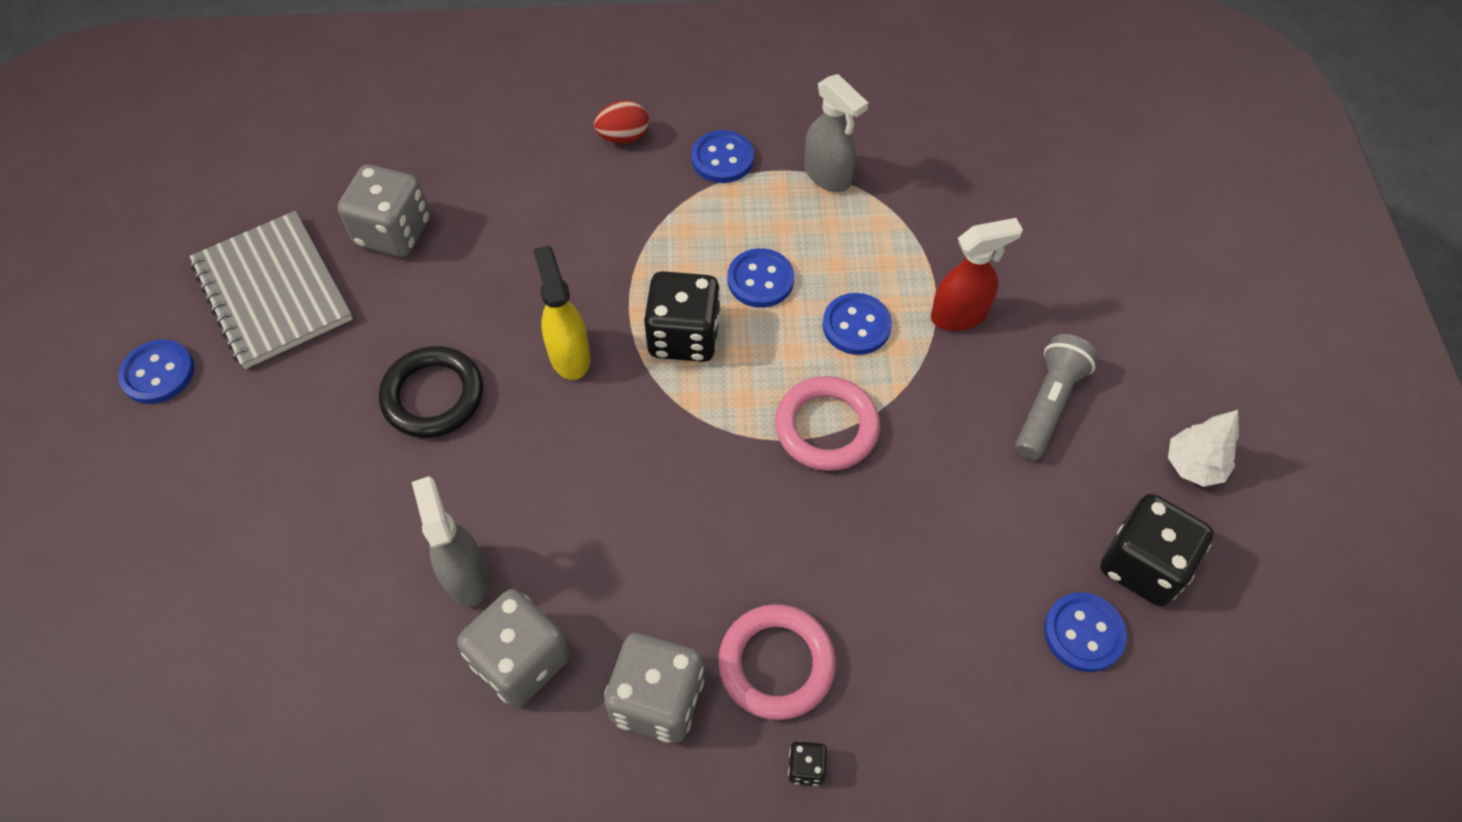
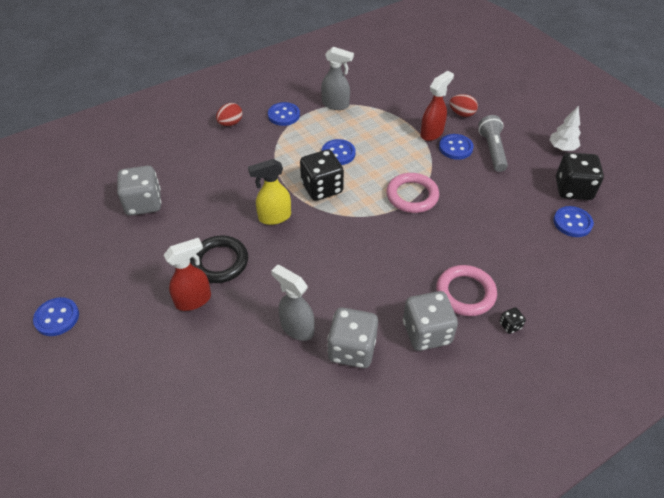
camera: 30 degrees left, 10 degrees down
(272, 292) = (96, 254): grey notebook -> none
(353, 444) = (194, 300): none -> red spray bottle
(569, 355) = (274, 217): yellow spray bottle -> yellow spray bottle turned 60 degrees counterclockwise
(856, 326) = (393, 154): blue button -> blue button (455, 148)
(1049, 298) = (462, 114): none -> red egg

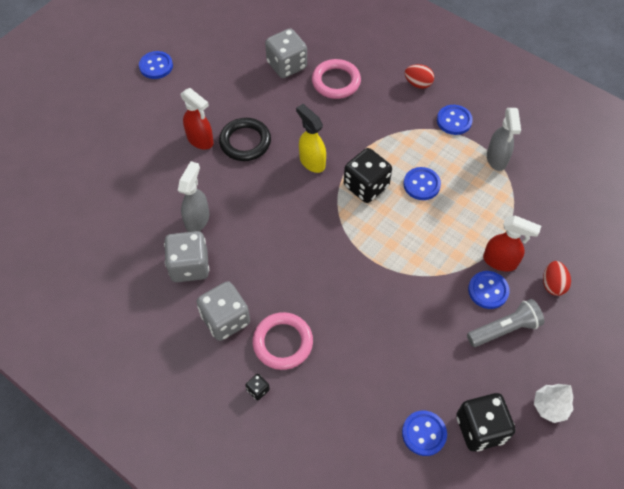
camera: 70 degrees right, 10 degrees up
(412, 196) = (392, 266): pink ring -> pink ring (336, 82)

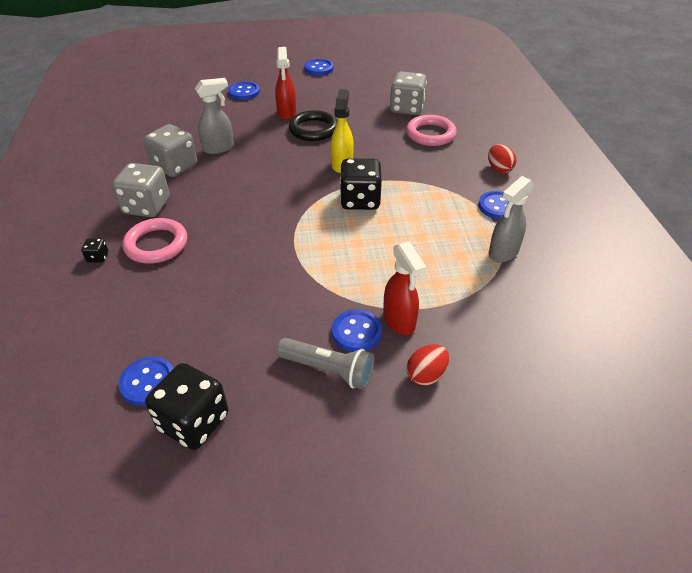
camera: 45 degrees right, 15 degrees down
(421, 184) = (407, 227): blue button -> blue button (244, 92)
(549, 407) = (277, 465): white tree -> none

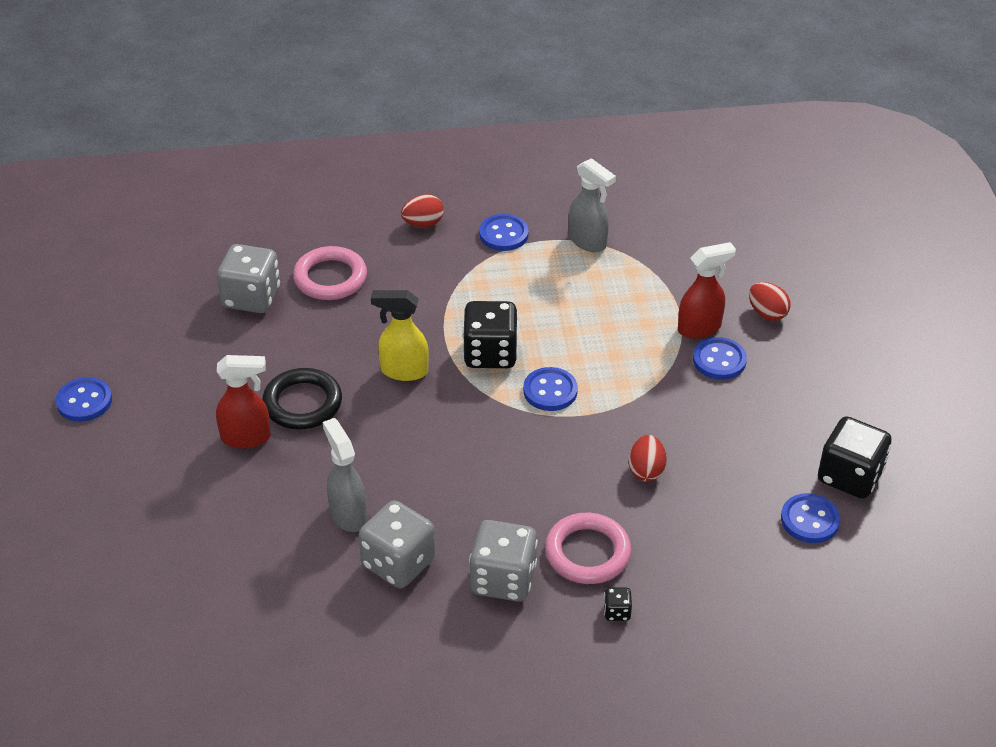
camera: 90 degrees left, 0 degrees up
(229, 278) = (646, 470): none -> red egg
(244, 92) = (158, 500): blue button -> blue button (550, 391)
(328, 370) = (772, 381): grey flashlight -> none

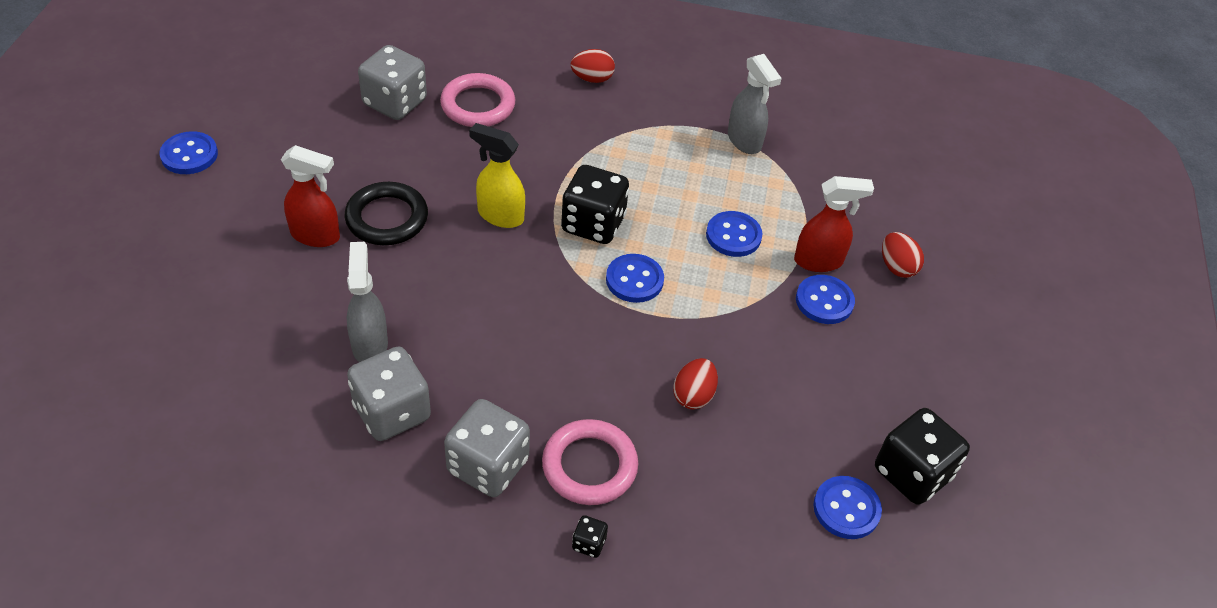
camera: 15 degrees right, 5 degrees up
(503, 234) = (664, 111): blue button -> blue button (733, 236)

